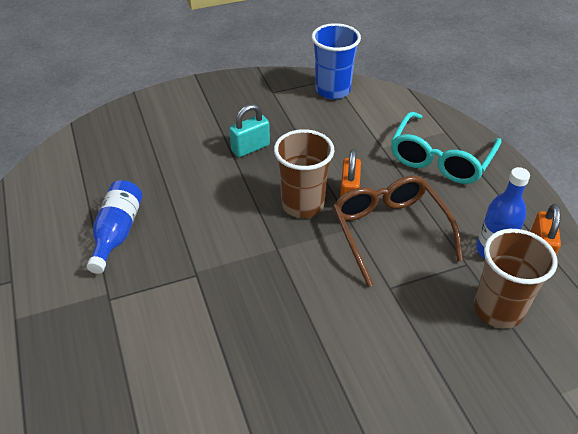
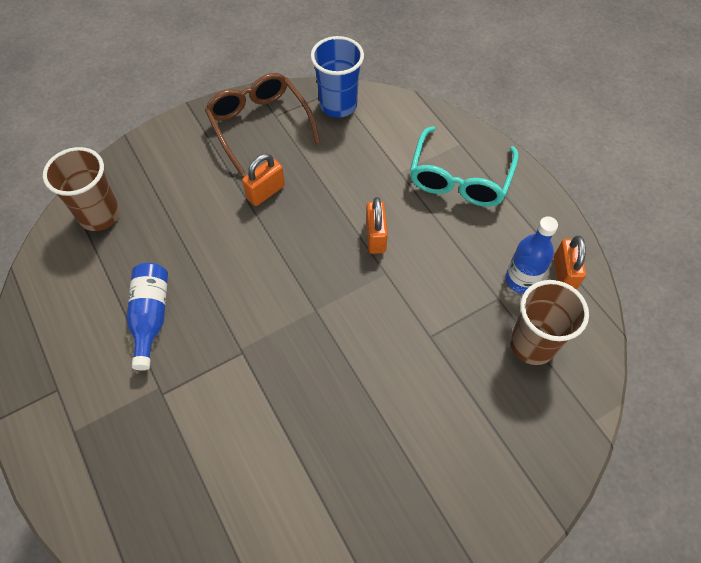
camera: 10 degrees left, 15 degrees up
(250, 148) = (266, 192): turquoise padlock -> orange padlock
(302, 204) = (331, 254): brown cup -> brown cup (100, 215)
(389, 231) = (421, 273): brown glasses -> brown glasses (259, 125)

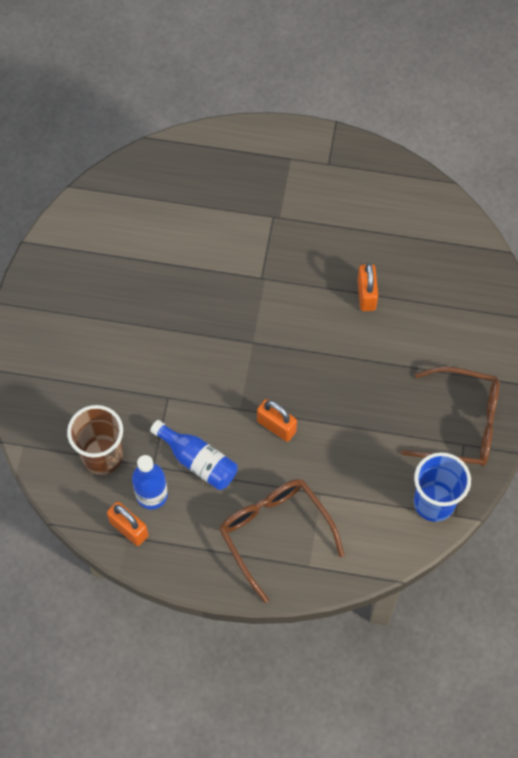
camera: 130 degrees right, 5 degrees up
(100, 215) = (458, 258): brown cup -> none
(151, 317) = (337, 242): blue bottle -> blue bottle (198, 461)
(266, 192) = (385, 381): orange padlock -> orange padlock (366, 295)
(459, 178) = (275, 533): turquoise glasses -> brown glasses

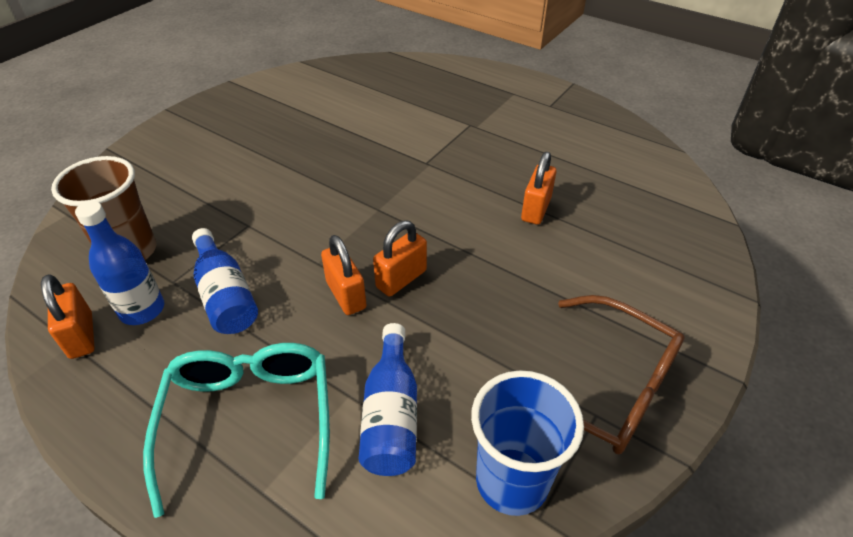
camera: 25 degrees right, 20 degrees down
(275, 533) = (249, 420): brown glasses -> turquoise glasses
(305, 398) = (401, 279): none -> orange padlock
(352, 494) = (391, 415): none -> blue bottle

